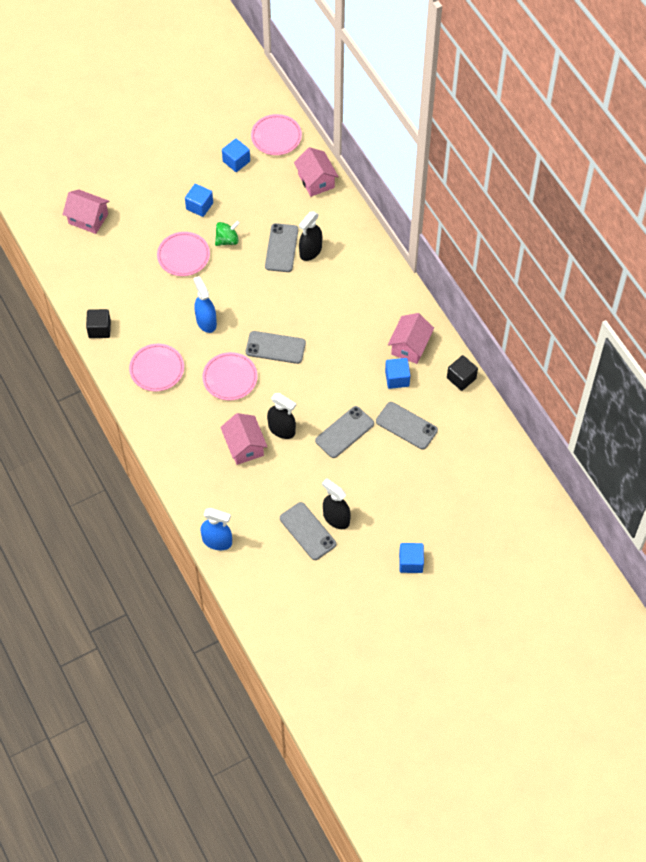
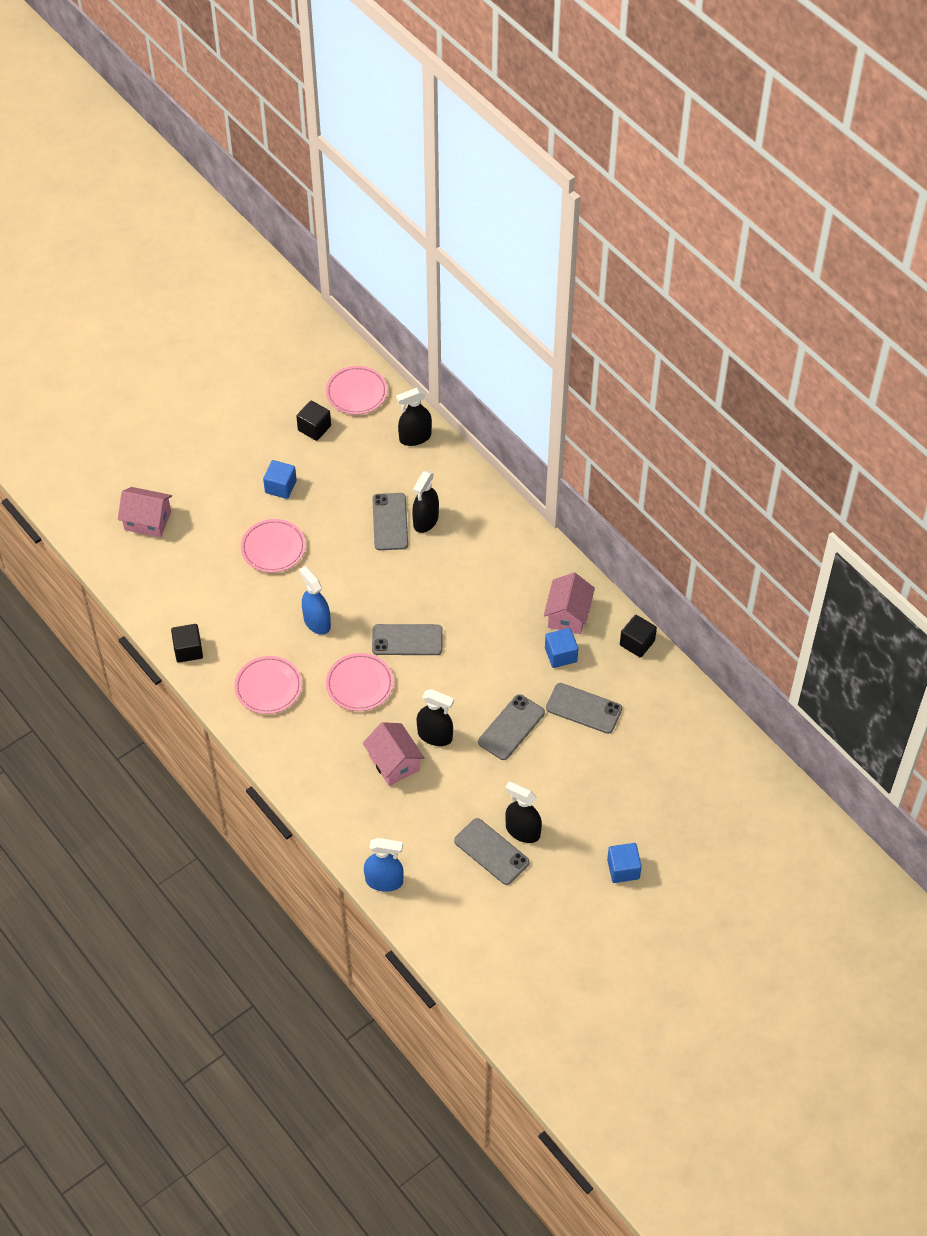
camera: 10 degrees left, 5 degrees down
(227, 240) = (322, 522): green spinning top -> none
(236, 161) = (314, 428): blue cube -> black cube
(316, 181) = (415, 437): pink house -> black spray bottle

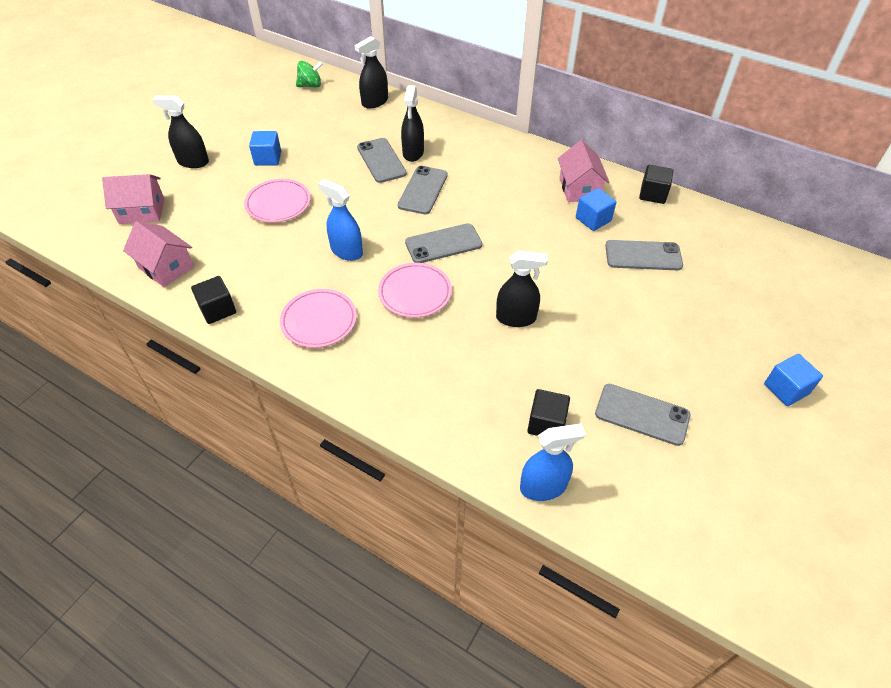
camera: 20 degrees left, 5 degrees down
(314, 428) = (283, 114): black cube -> black cube (546, 423)
(356, 393) = (310, 85): pink plate -> green spinning top
(394, 762) = (487, 355): pink house -> pink house (166, 267)
(511, 727) = (586, 290): grey phone -> grey phone (423, 190)
(522, 831) = (660, 383): black spray bottle -> black spray bottle (193, 162)

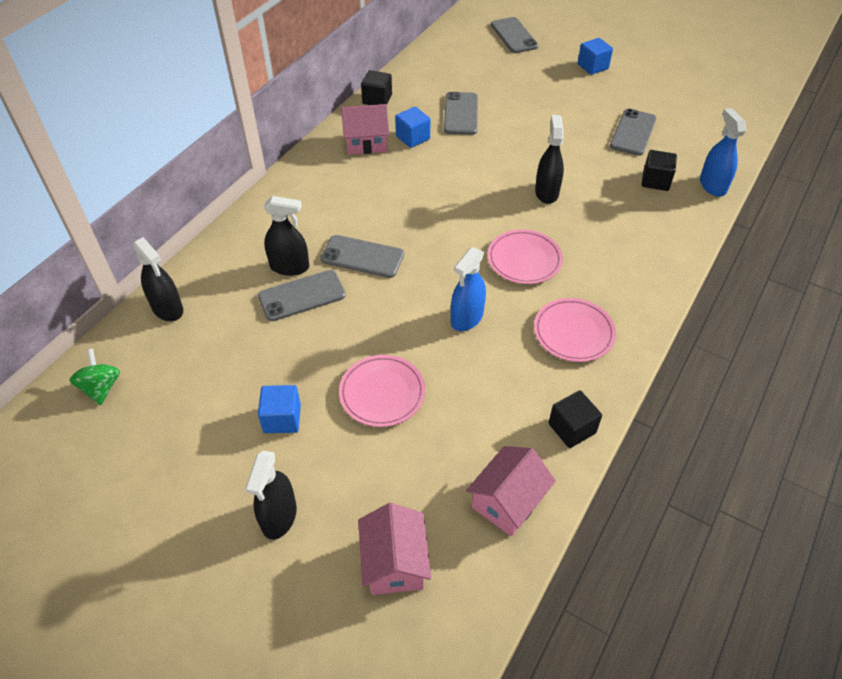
camera: 90 degrees left, 0 degrees up
(443, 244) = (451, 240): grey phone -> grey phone (514, 35)

